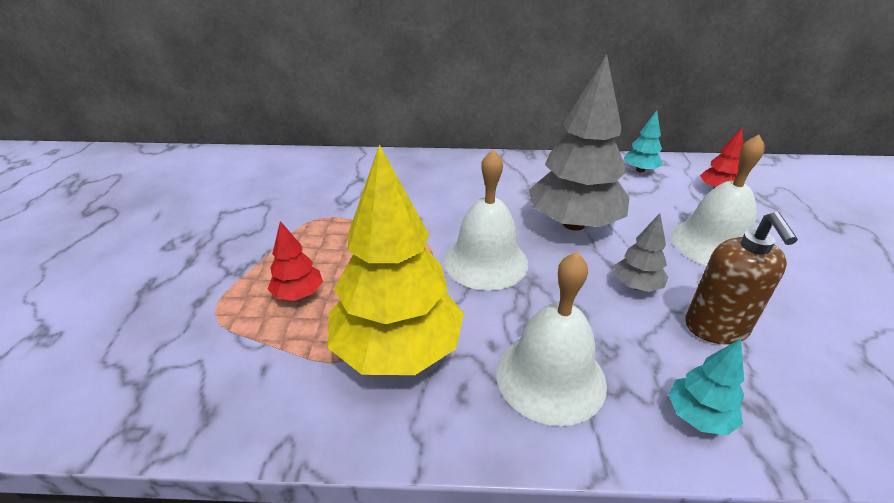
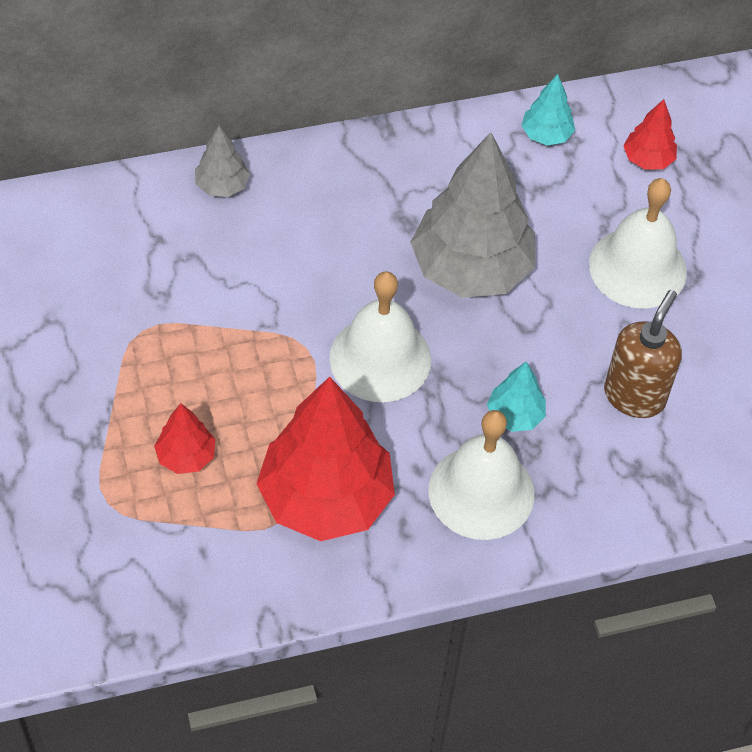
camera: 20 degrees left, 20 degrees up
(398, 350) = (326, 498): yellow tree -> red tree
(636, 286) = (553, 356): grey tree -> grey tree (222, 186)
(698, 416) = (615, 499): turquoise tree -> turquoise tree (515, 415)
(716, 328) = (634, 396): brown soap dispenser -> brown soap dispenser turned 135 degrees counterclockwise

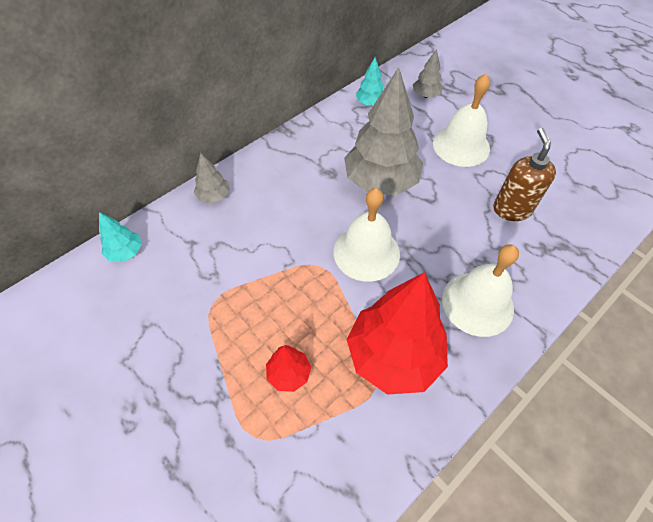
camera: 25 degrees left, 0 degrees up
(515, 415) = (461, 249): turquoise tree -> turquoise tree (126, 252)
(647, 159) = (425, 95): red tree -> grey tree

